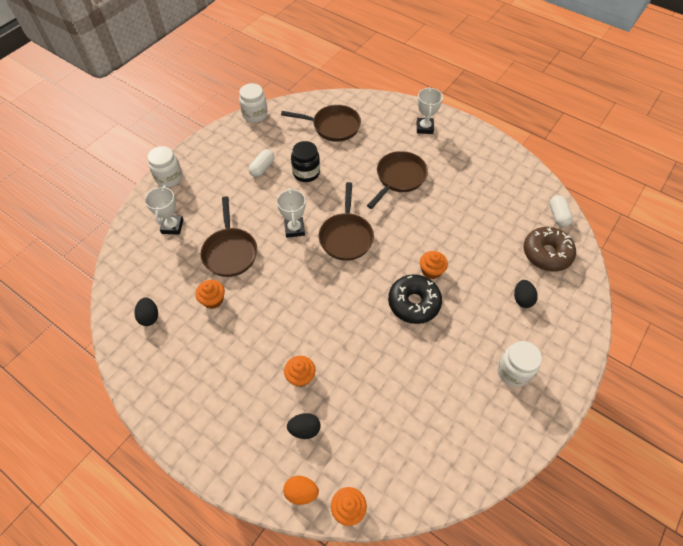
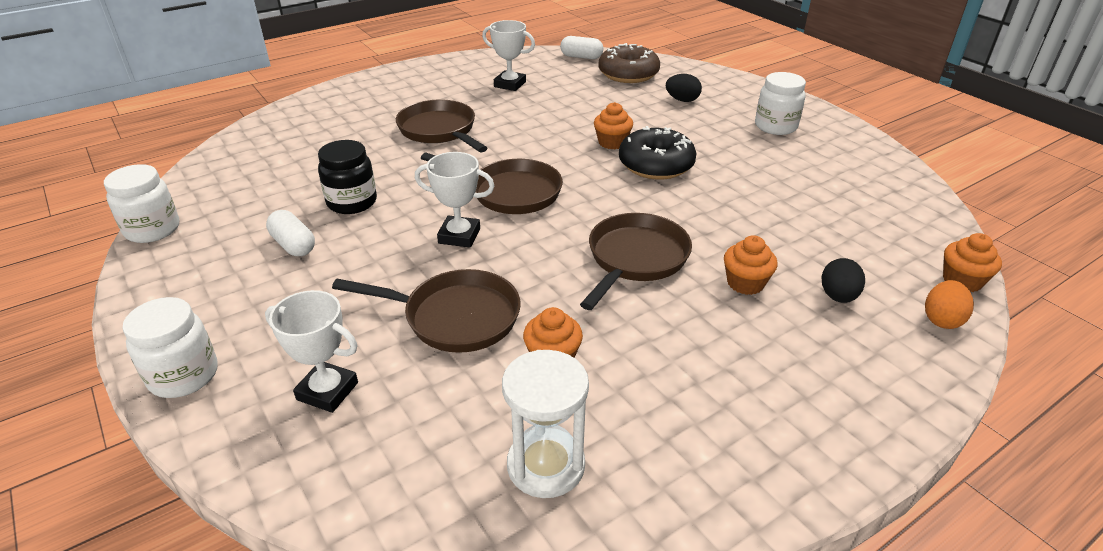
camera: 70 degrees left, 20 degrees down
(149, 317) = (546, 465): black egg -> white hourglass
(333, 126) = (281, 160): brown pan -> brown pan (635, 259)
(424, 128) = (370, 95): white trophy -> white trophy (510, 84)

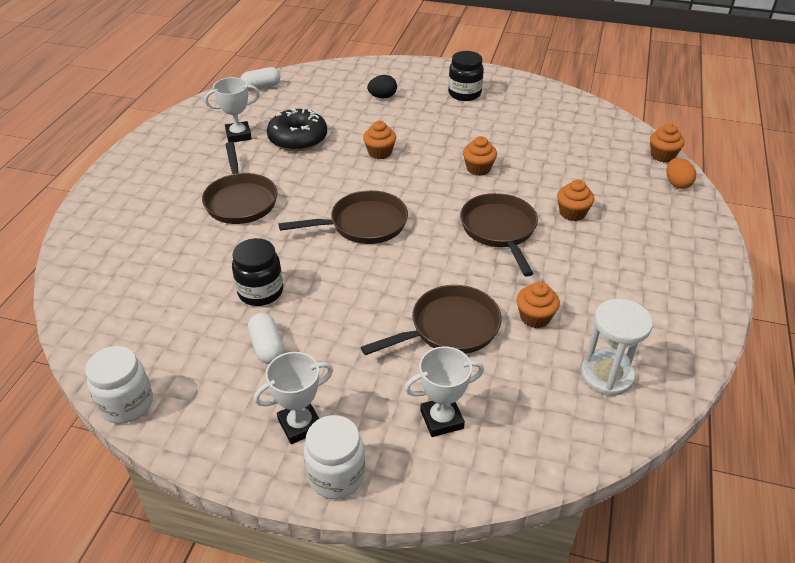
camera: 40 degrees left, 5 degrees up
(293, 245) = (267, 347): white capsule -> white capsule turned 60 degrees clockwise
(439, 130) = (240, 200): brown pan -> brown pan turned 120 degrees counterclockwise
(459, 236) = (375, 274): white trophy -> white trophy (300, 425)
(628, 74) = (317, 89): brown donut -> none
(656, 165) = (429, 157): black donut -> black donut (298, 139)
(694, 195) = (478, 168): none -> orange cupcake
(775, 126) = (464, 94): white jar -> black jar
(838, 296) = (622, 196): black egg -> none

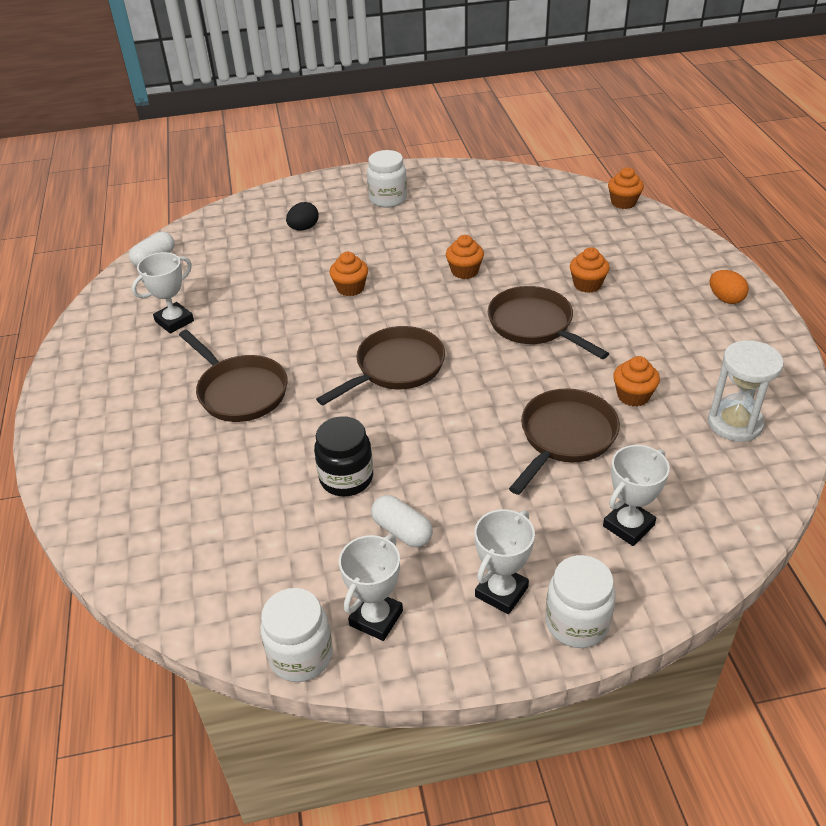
camera: 25 degrees left, 0 degrees up
(197, 402) = (376, 618): none -> white trophy
(298, 139) = (247, 303): black donut -> none
(464, 94) = (388, 199): black jar -> white jar
(677, 184) = (656, 225): orange egg -> orange egg (725, 299)

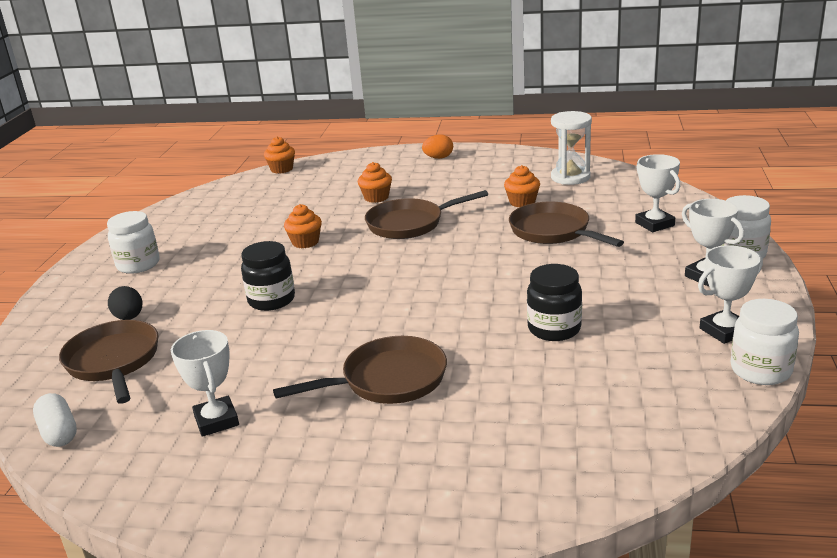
camera: 70 degrees left, 15 degrees down
(350, 288) = (271, 300): orange cupcake -> black jar
(376, 618) = (724, 331): white trophy -> white trophy turned 75 degrees counterclockwise
(396, 368) = (418, 289): brown pan -> brown pan (114, 362)
(402, 531) = (630, 309): white capsule -> none

